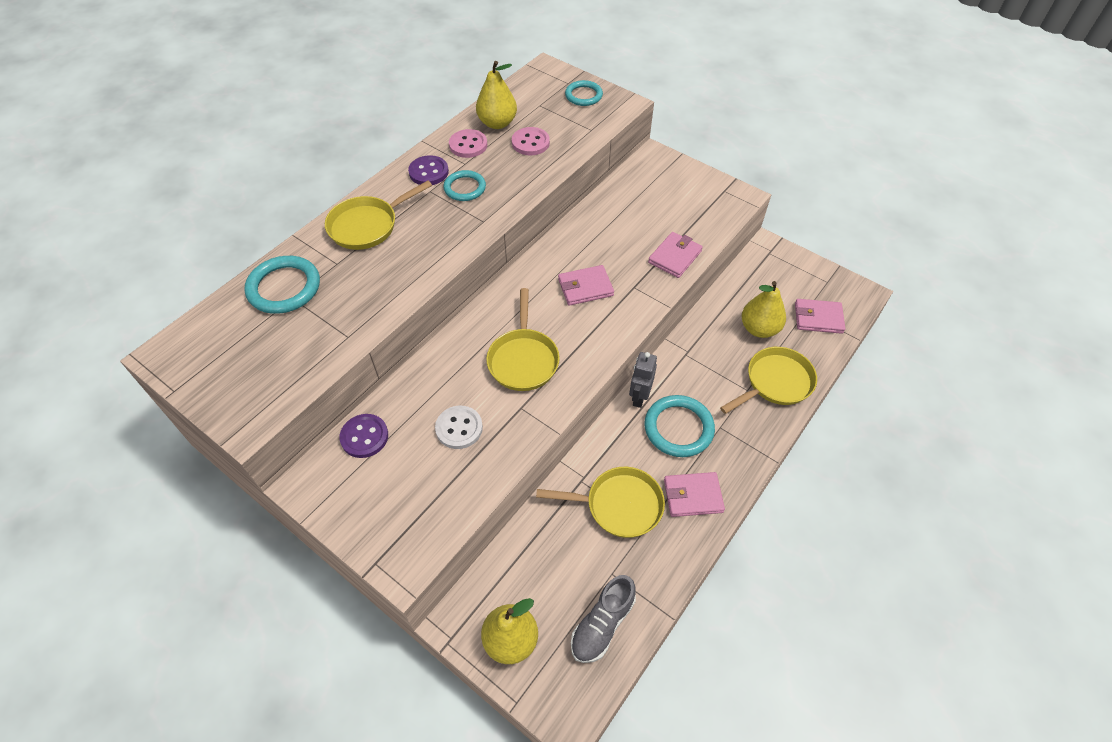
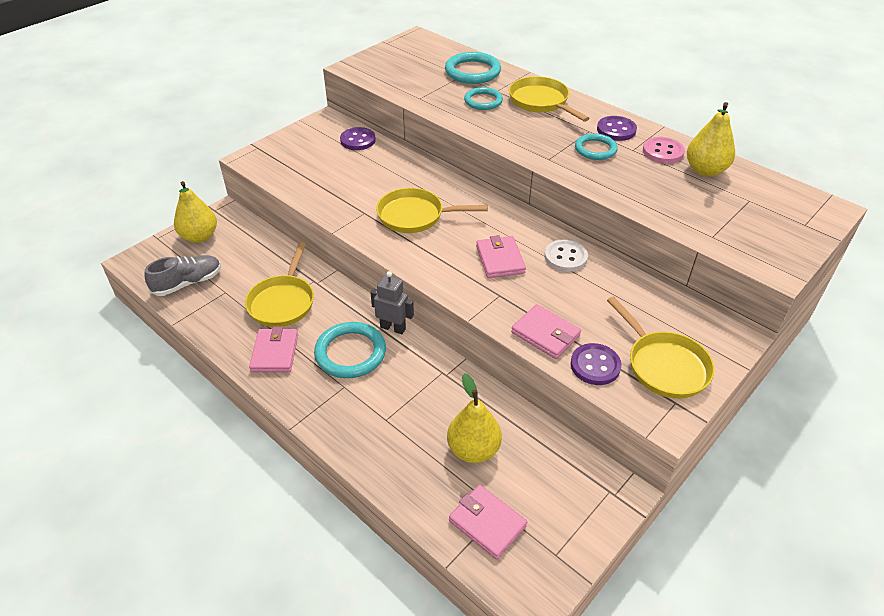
camera: 95 degrees right, 10 degrees down
(459, 428) = (353, 181): white button -> white button (565, 257)
(530, 143) = (676, 191): pink button -> none
(583, 95) = (782, 235): turquoise ring -> turquoise ring (483, 101)
(602, 624) = (188, 283): grey shoe -> grey shoe turned 105 degrees clockwise
(701, 229) = (595, 365): none -> purple button
(775, 382) = (391, 449): yellow pan -> yellow pan (664, 365)
(818, 318) = (487, 523): pink wallet -> pink wallet turned 60 degrees counterclockwise

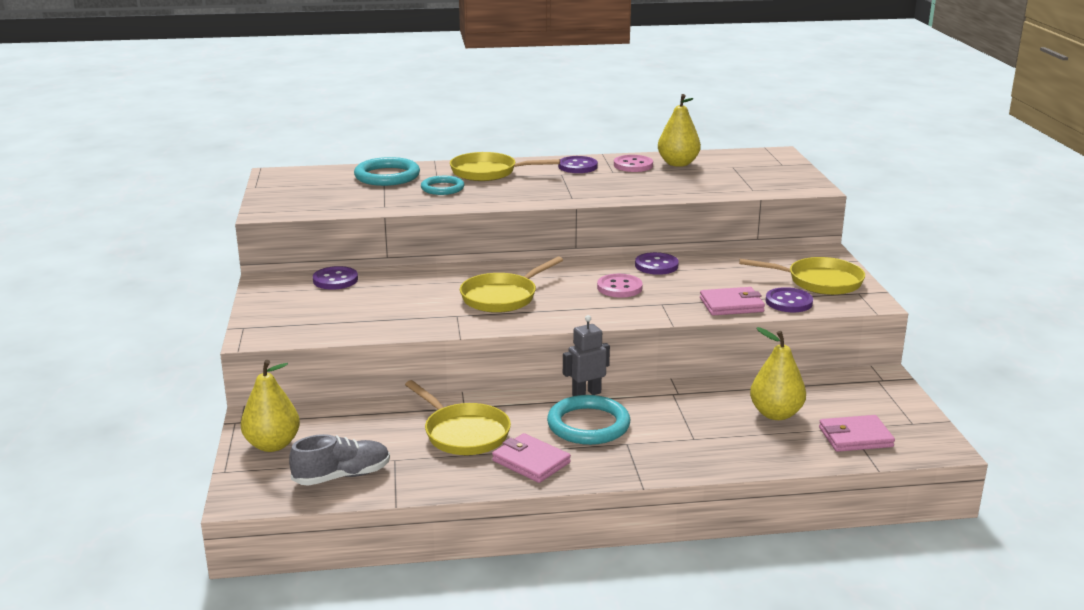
camera: 50 degrees left, 20 degrees down
(188, 283) = (342, 476): grey shoe -> grey shoe turned 60 degrees clockwise
(500, 259) = (619, 288): pink wallet -> pink button
(565, 257) = (656, 265): white button -> purple button
(595, 149) = (589, 181): turquoise ring -> none

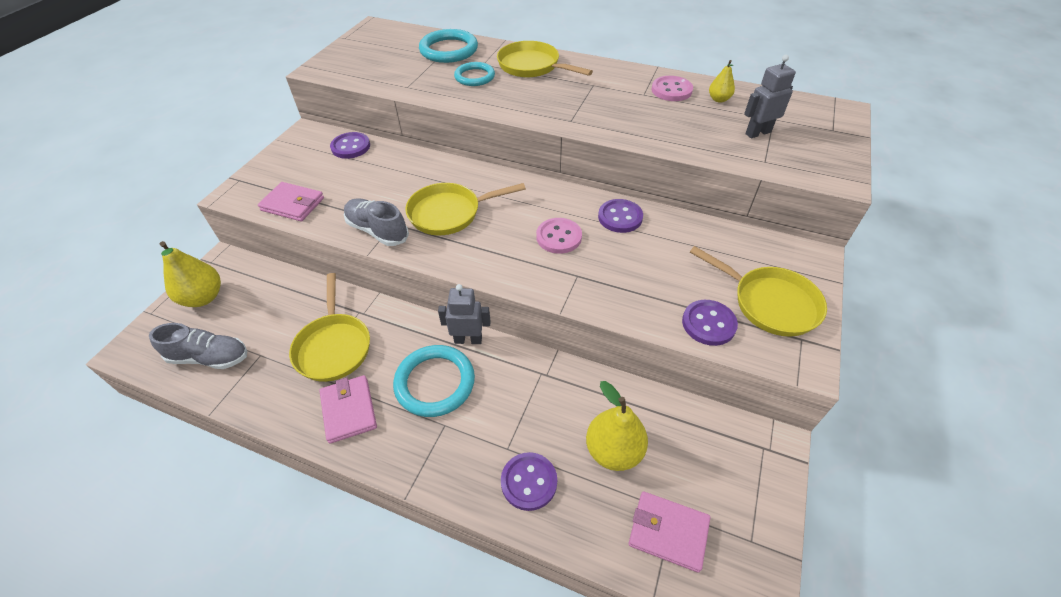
camera: 30 degrees right, 25 degrees up
(448, 323) = (377, 231): none -> grey shoe
(577, 166) = (617, 79): purple button -> purple button (529, 482)
(678, 164) = (719, 99): yellow pear -> yellow pear, size x0.54
(730, 176) = (758, 133): none -> grey robot
(731, 305) = (644, 304): pink wallet -> pink wallet (293, 204)

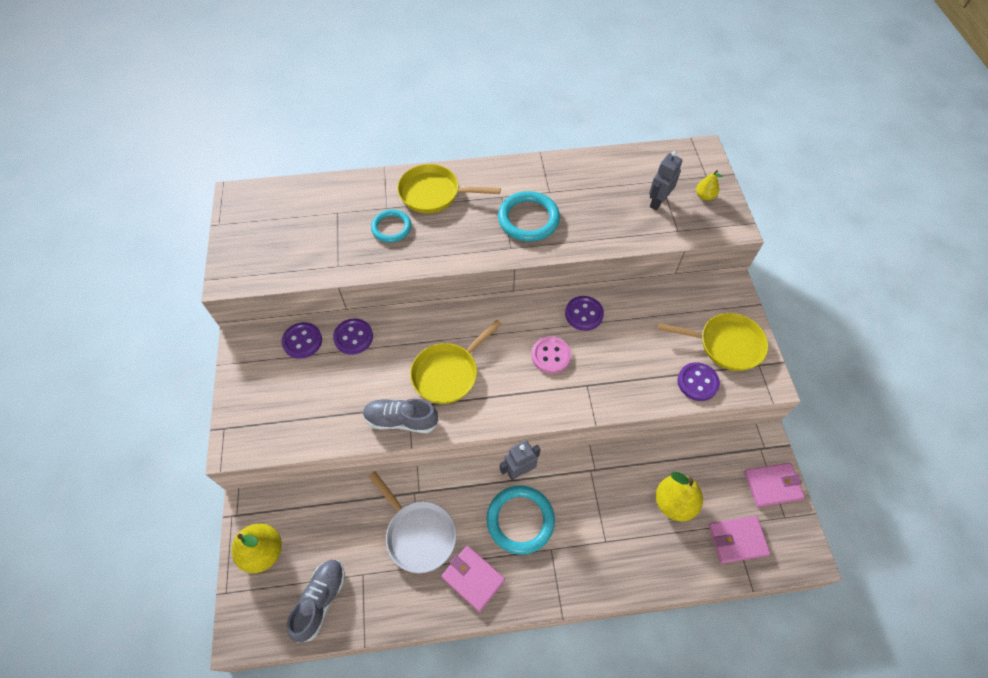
camera: 30 degrees left, 10 degrees up
(209, 357) = (320, 600): grey shoe -> grey shoe turned 45 degrees counterclockwise
(293, 204) = (302, 430): pink wallet -> pink wallet (772, 485)
(333, 346) = (418, 534): yellow pan -> white pan
(449, 50) = (340, 201): turquoise ring -> turquoise ring (528, 219)
(529, 482) = (635, 557): purple button -> purple button (353, 337)
(671, 90) = (568, 178): pink button -> none
(719, 99) = (610, 174): yellow pear -> yellow pear (704, 196)

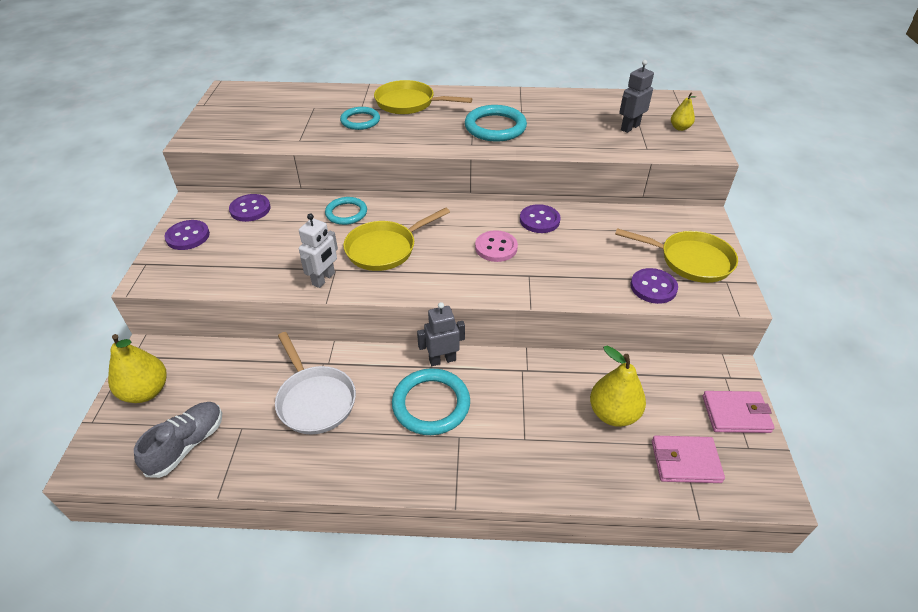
camera: 10 degrees right, 15 degrees down
(353, 337) = (300, 212): purple button -> purple button (188, 236)
(399, 332) = (346, 213): none -> turquoise ring
(401, 420) = (324, 279): grey shoe -> white robot
(473, 578) = (361, 451): pink wallet -> none

